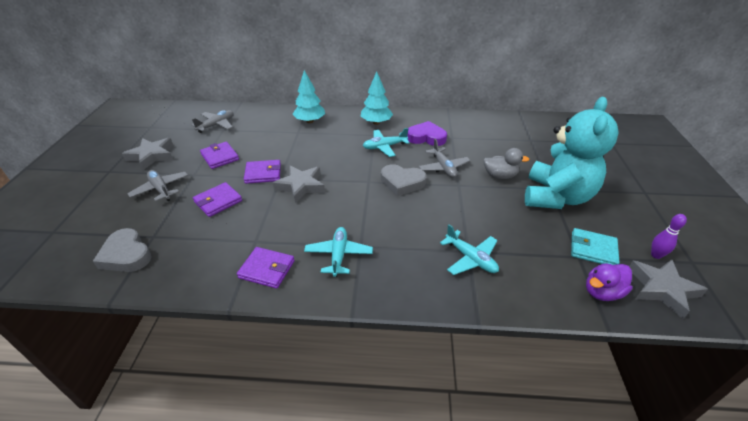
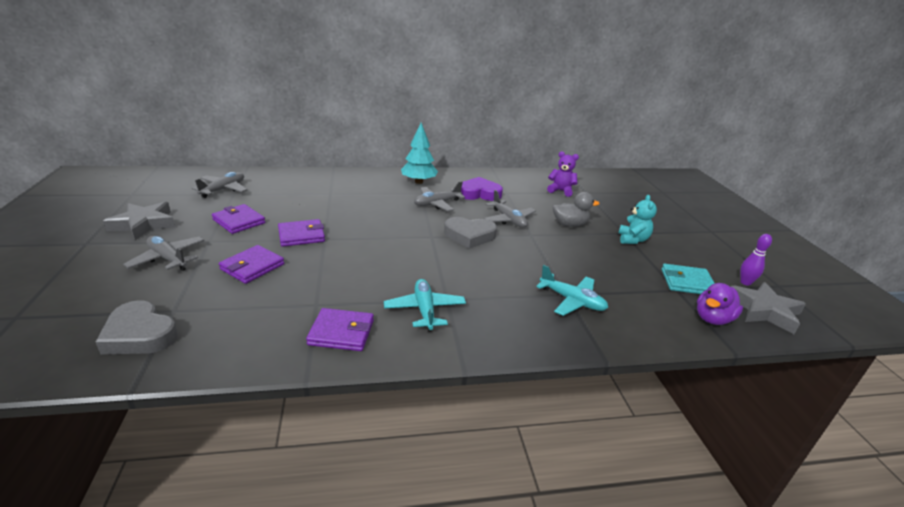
camera: 15 degrees left, 10 degrees down
(301, 186) = (353, 245): grey star -> none
(310, 121) = (341, 182): turquoise tree -> none
(384, 147) = (437, 204): turquoise plane -> grey plane
(505, 137) = (561, 191): none -> purple teddy bear
(556, 197) = (632, 240): turquoise teddy bear -> turquoise teddy bear, size x0.43

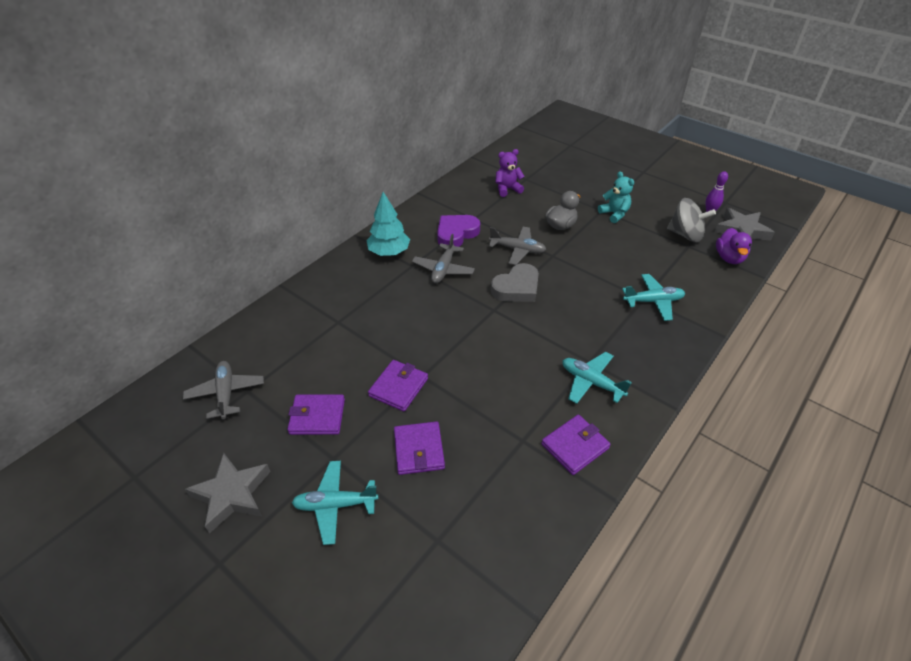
camera: 40 degrees left, 15 degrees up
(140, 334) = (454, 579): grey heart -> none
(168, 259) = (335, 505): grey plane -> turquoise plane
(687, 282) = (685, 235): turquoise wallet -> grey spinning top

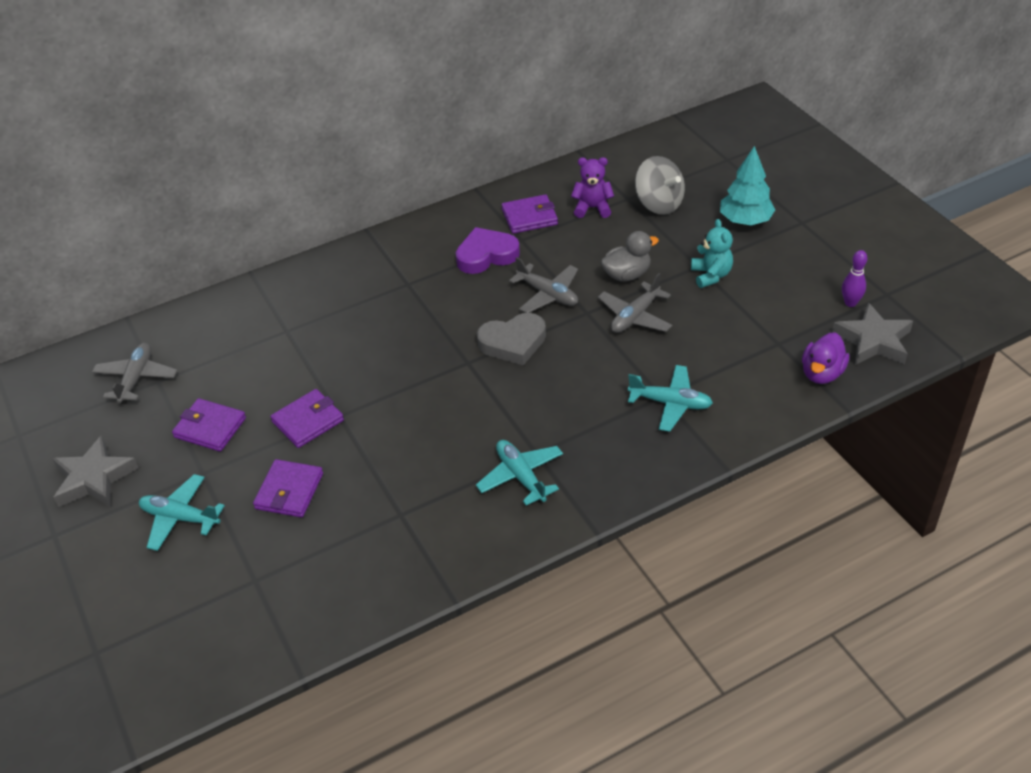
camera: 25 degrees right, 0 degrees up
(389, 252) = (392, 260): turquoise tree -> turquoise tree (745, 221)
(443, 269) = (441, 297): grey plane -> grey plane (635, 316)
(575, 446) = (452, 537): purple wallet -> purple wallet (529, 217)
(685, 235) = (787, 327): grey spinning top -> grey spinning top (659, 204)

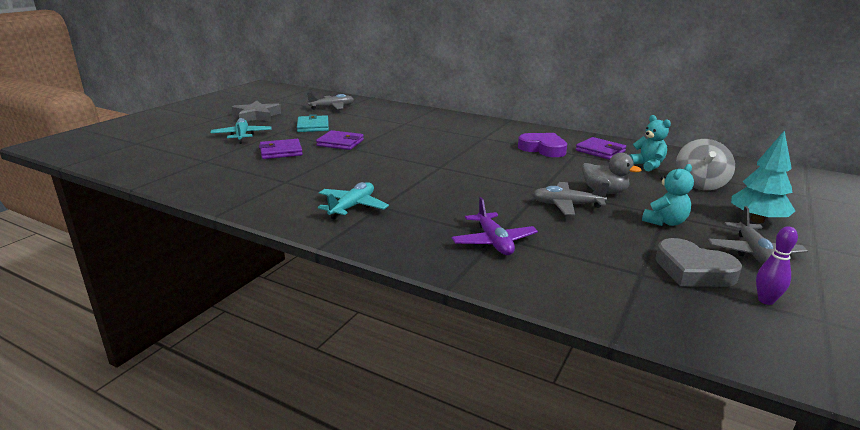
camera: 55 degrees right, 20 degrees down
(210, 427) = (313, 126): purple wallet -> turquoise wallet
(513, 343) = (476, 174): grey heart -> grey heart (693, 270)
(547, 294) = (538, 173): grey plane -> grey plane (753, 253)
(592, 208) = (647, 165): purple teddy bear -> turquoise teddy bear
(670, 403) = (493, 242): turquoise plane -> purple plane
(822, 373) = (640, 308): purple duck -> none
(873, 341) = (740, 330): grey star -> none

